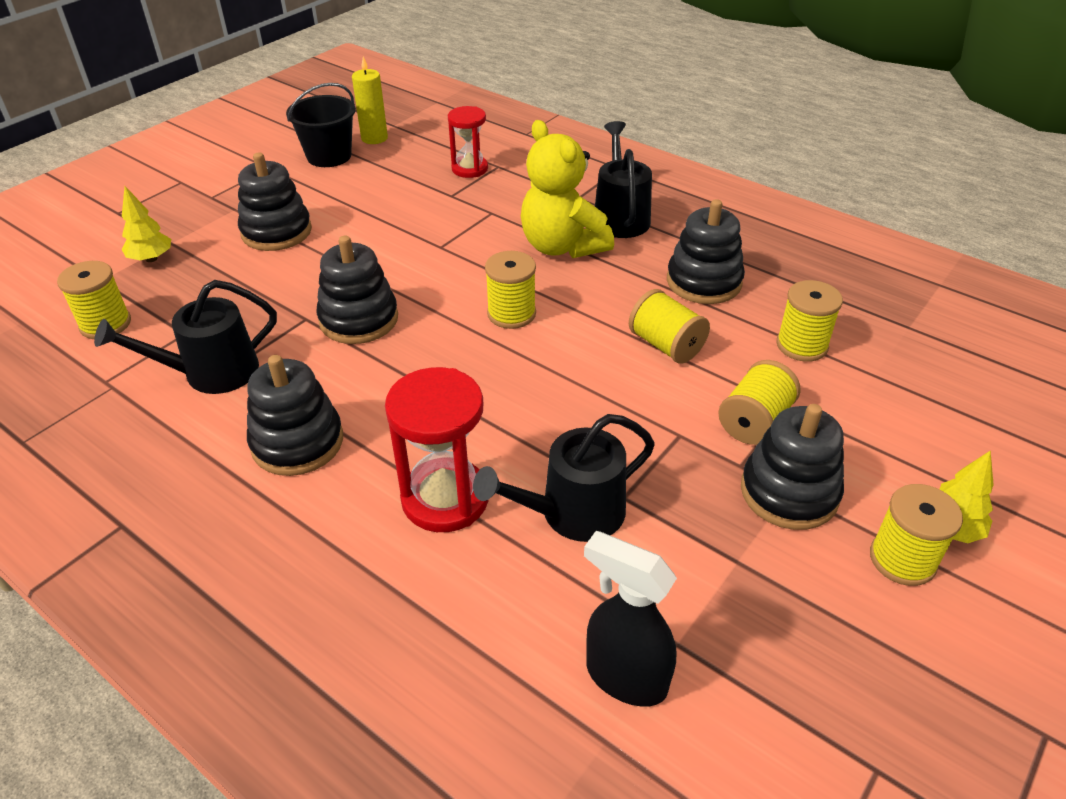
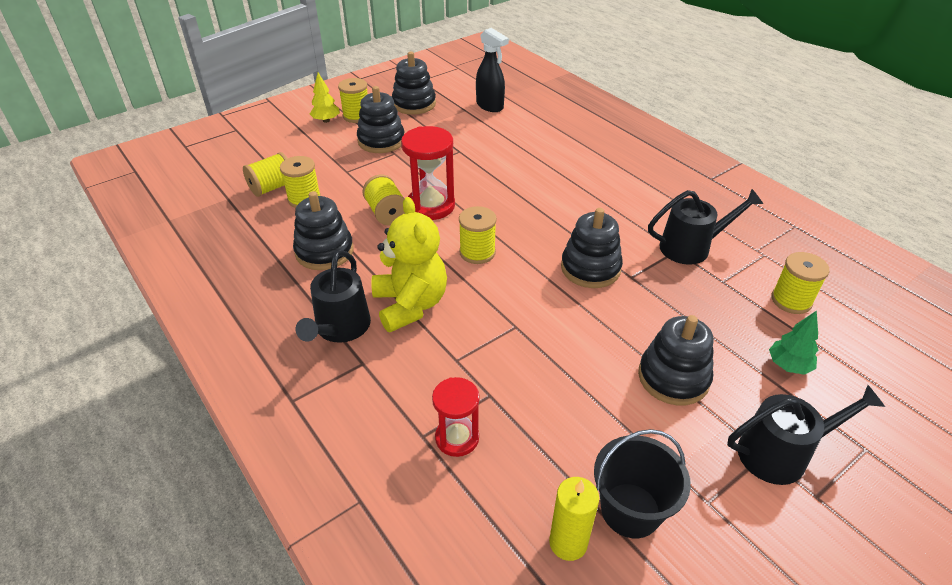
camera: 165 degrees left, 0 degrees up
(151, 259) = (788, 366): yellow tree -> green tree
(297, 442) = (626, 199): black stacking toy -> black stacking toy (414, 104)
(445, 498) = (546, 163): red hourglass -> red hourglass (431, 206)
(573, 513) = (486, 149): black watering can -> black watering can (780, 453)
(754, 421) = (370, 168): yellow spool -> yellow spool (272, 187)

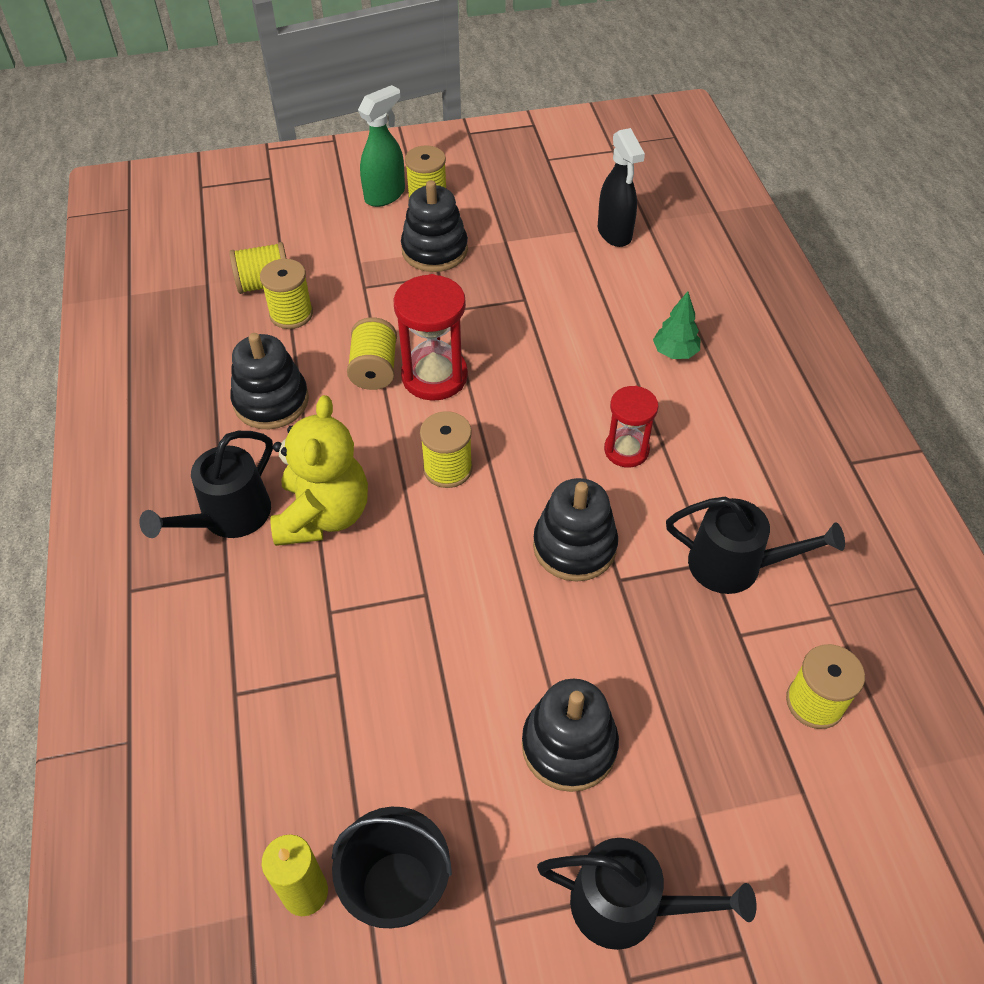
camera: 25 degrees right, 10 degrees up
(326, 120) = (385, 195): yellow tree -> green spray bottle
(414, 104) = (513, 199): black stacking toy -> none
(457, 438) = (269, 712): red hourglass -> red hourglass (626, 450)
(788, 366) = (733, 795): green tree -> green tree (674, 353)

